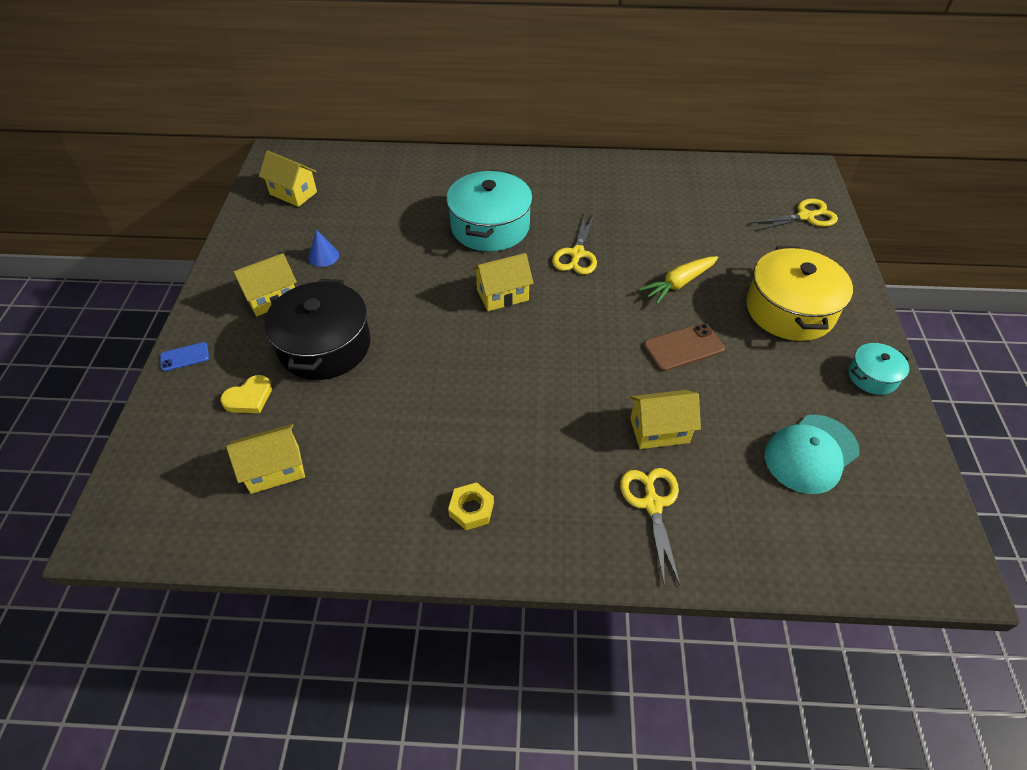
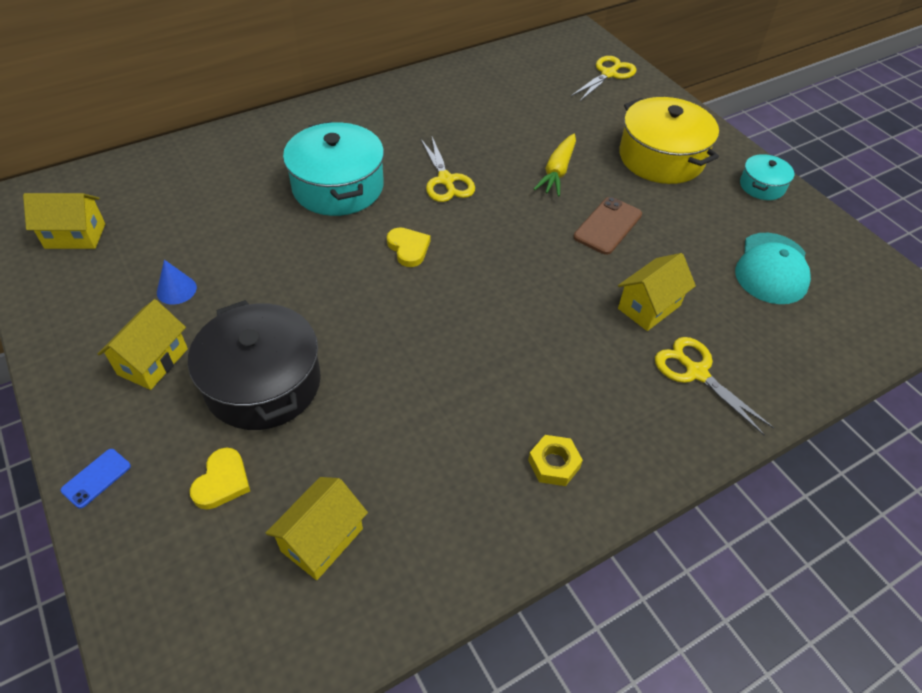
camera: 35 degrees left, 0 degrees up
(502, 295) = (408, 248): yellow house -> yellow heart

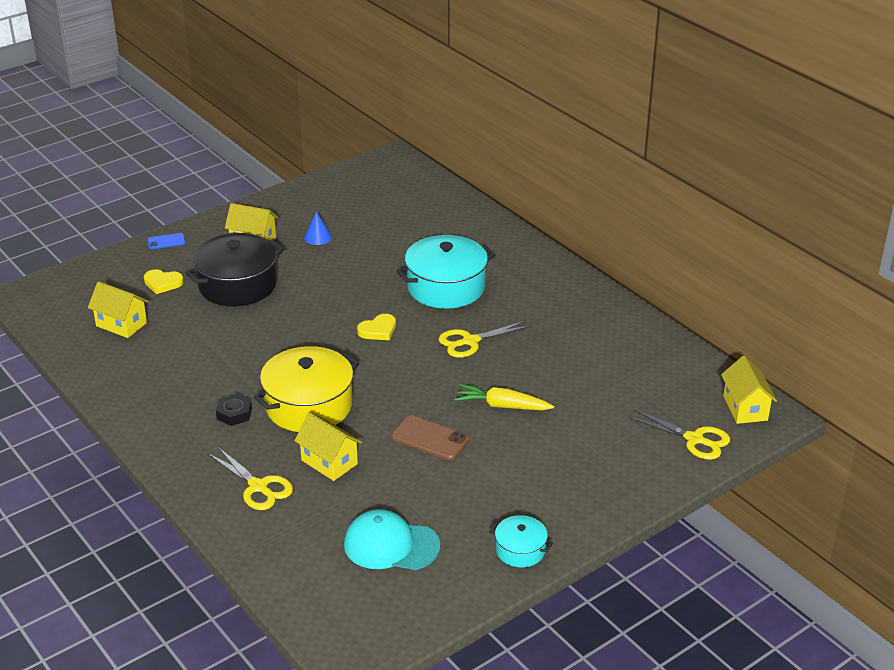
camera: 85 degrees right, 15 degrees down
(75, 236) = (363, 188): yellow house -> yellow house (745, 408)
(96, 478) = (166, 241): blue phone -> blue phone turned 45 degrees counterclockwise
(554, 464) = (172, 413): yellow nut -> none
(559, 393) = (234, 414): none -> black nut
(661, 158) = (547, 476): yellow pot -> yellow pot (309, 406)
(696, 372) = (258, 487): yellow scissors -> yellow scissors turned 90 degrees clockwise

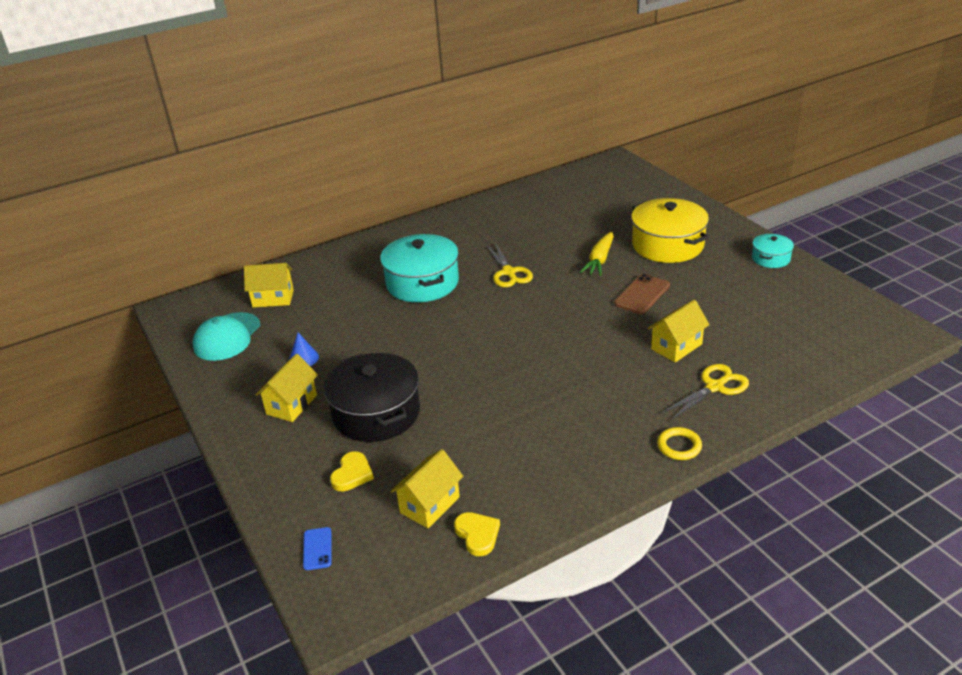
camera: 80 degrees left, 0 degrees up
(166, 241) = (259, 477): blue phone -> blue phone (317, 549)
(171, 459) = (679, 446): none -> yellow ring
(234, 414) = (605, 406): black nut -> none
(309, 406) = (595, 359): yellow pot -> yellow pot (667, 245)
(378, 330) = (482, 320): yellow heart -> yellow heart (477, 535)
(391, 545) = (778, 315): turquoise cap -> turquoise cap (227, 337)
(694, 439) = (641, 188): yellow scissors -> none
(745, 408) = (606, 169): yellow house -> yellow house (273, 298)

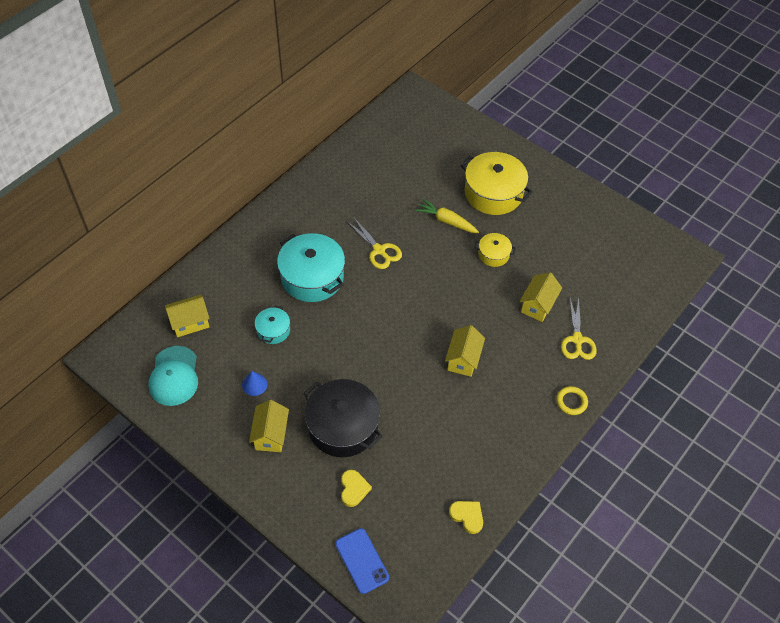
camera: 25 degrees left, 20 degrees up
(317, 549) = (362, 561): blue phone -> blue phone, size x1.66
(430, 505) = (423, 500): yellow house -> yellow house (463, 359)
(599, 260) = (446, 221): yellow carrot -> yellow carrot turned 120 degrees clockwise
(642, 294) = (493, 254): brown phone -> yellow pot
(715, 387) = (577, 340): yellow scissors -> yellow scissors turned 150 degrees clockwise
(770, 258) = (575, 194): turquoise pot -> turquoise pot (273, 330)

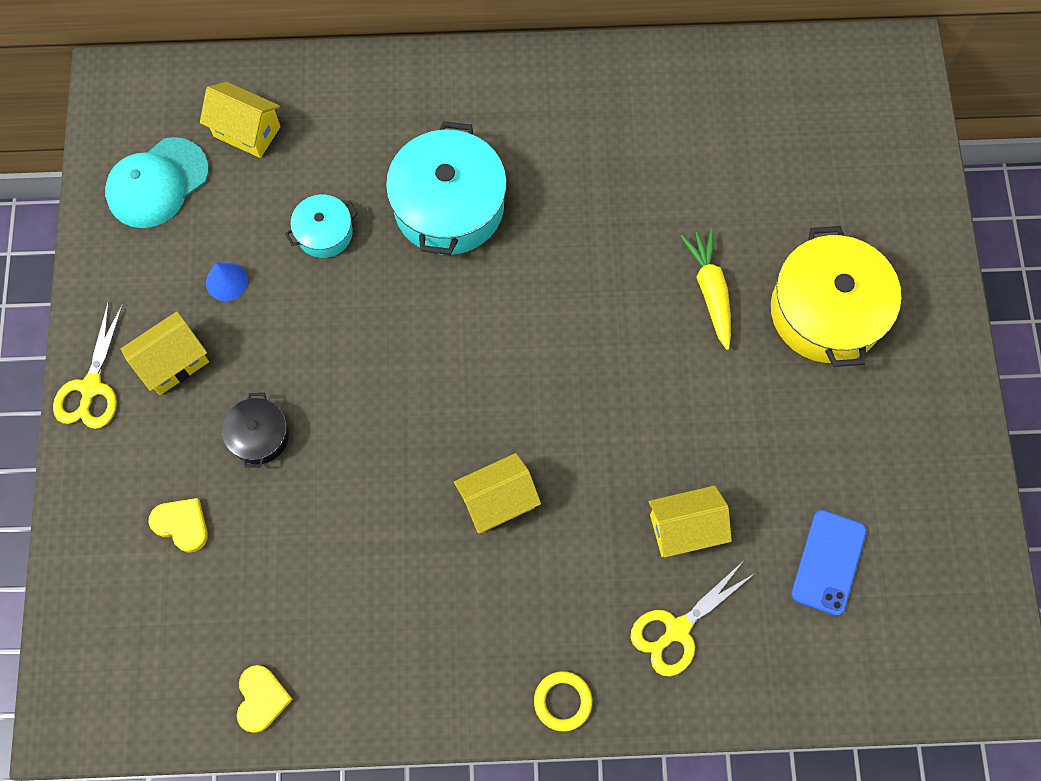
camera: 50 degrees right, 15 degrees up
(343, 426) = (259, 436): black pot -> black pot, size x0.51
(353, 489) = (182, 525): yellow heart -> yellow heart turned 105 degrees counterclockwise
(362, 561) = (92, 618): blue phone -> blue phone (828, 562)
(379, 250) = (572, 249): yellow scissors -> yellow scissors (91, 387)
(493, 254) = (715, 399): yellow pot -> none

